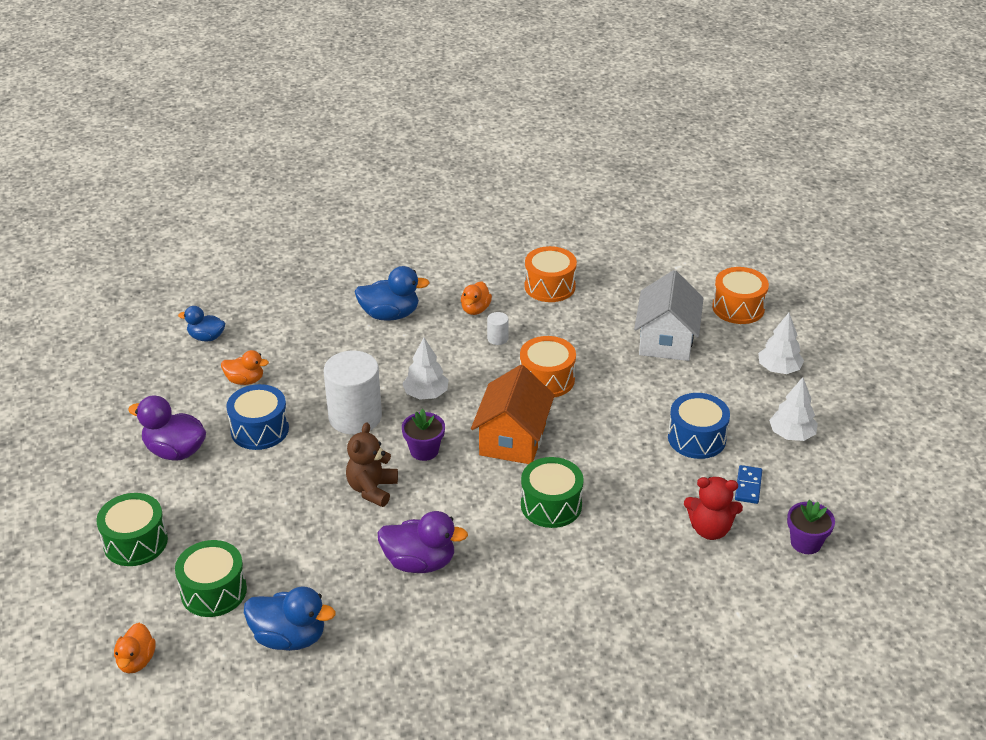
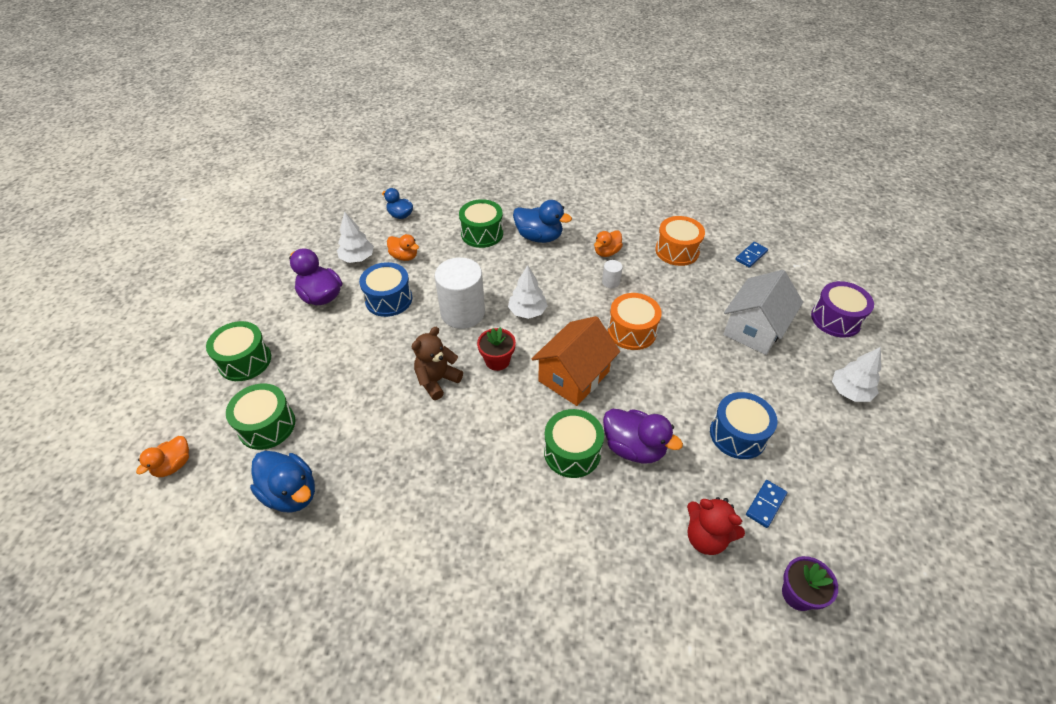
camera: 25 degrees right, 10 degrees up
(321, 329) = (482, 233): none -> green drum
(419, 562) = (433, 464): purple duck -> purple duck (634, 448)
(424, 450) = (497, 360): purple flower pot -> red flower pot
(628, 270) = (751, 256): none -> blue domino
(738, 308) = (836, 319): orange drum -> purple drum
(791, 435) = (834, 465): white tree -> white tree (357, 258)

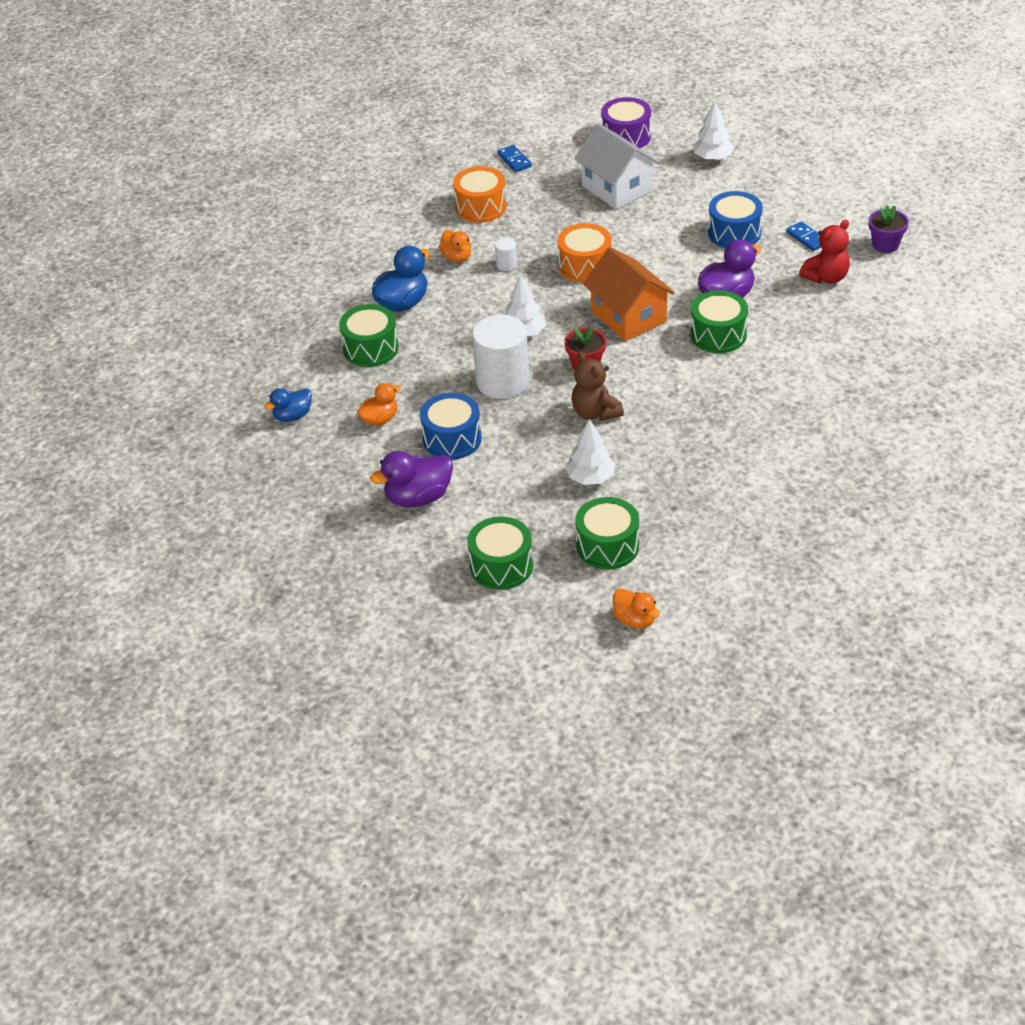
camera: 70 degrees left, 5 degrees down
(291, 493) = (701, 528): blue duck -> none
(357, 258) = (361, 461): white tree -> white tree (590, 478)

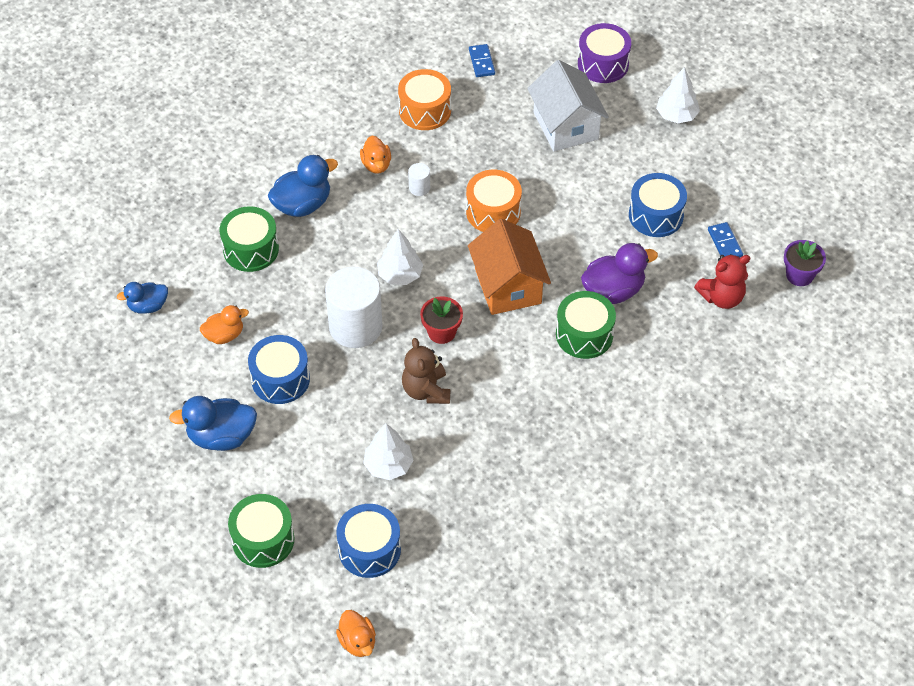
camera: 15 degrees right, 10 degrees up
(418, 497) = (221, 436): purple duck -> blue duck
(607, 546) = (369, 549): green drum -> blue drum

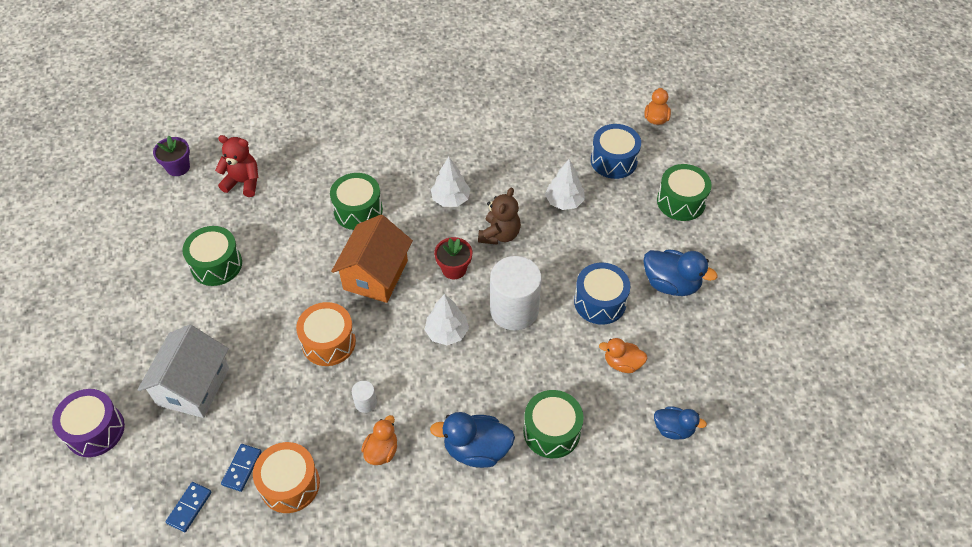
camera: 145 degrees left, 0 degrees up
(613, 291) = (307, 228): purple duck -> none
(656, 215) = (216, 264): blue drum -> green drum
(676, 115) = (102, 338): white tree -> white tree (450, 199)
(725, 243) = (196, 216): blue domino -> blue domino (242, 468)

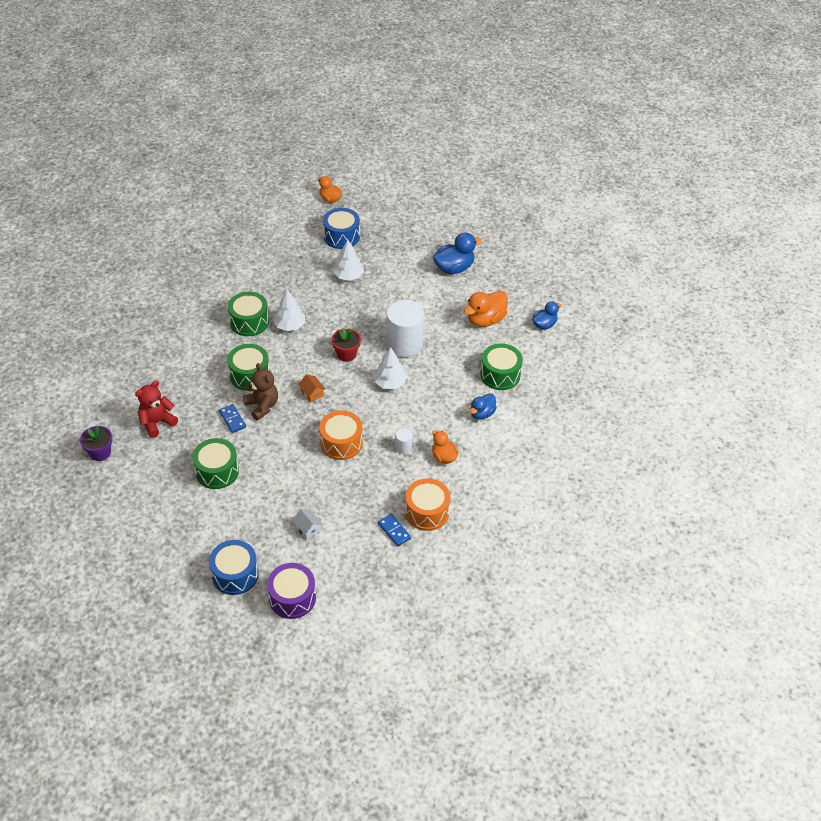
camera: 55 degrees left, 5 degrees down
(189, 507) = (398, 570): blue domino -> blue domino (232, 419)
(193, 386) = (308, 529): white house -> white house, size x0.41
(375, 275) = (312, 393): orange house -> orange house, size x0.41
(476, 449) = (482, 413): blue duck -> blue duck, size x0.63
(499, 234) = (342, 319): brown teddy bear -> brown teddy bear (262, 406)
(600, 302) = (436, 304): blue drum -> blue drum (235, 574)
(622, 363) = (485, 320): orange duck -> orange duck, size x1.59
(681, 201) = (402, 228): green drum -> green drum (249, 322)

